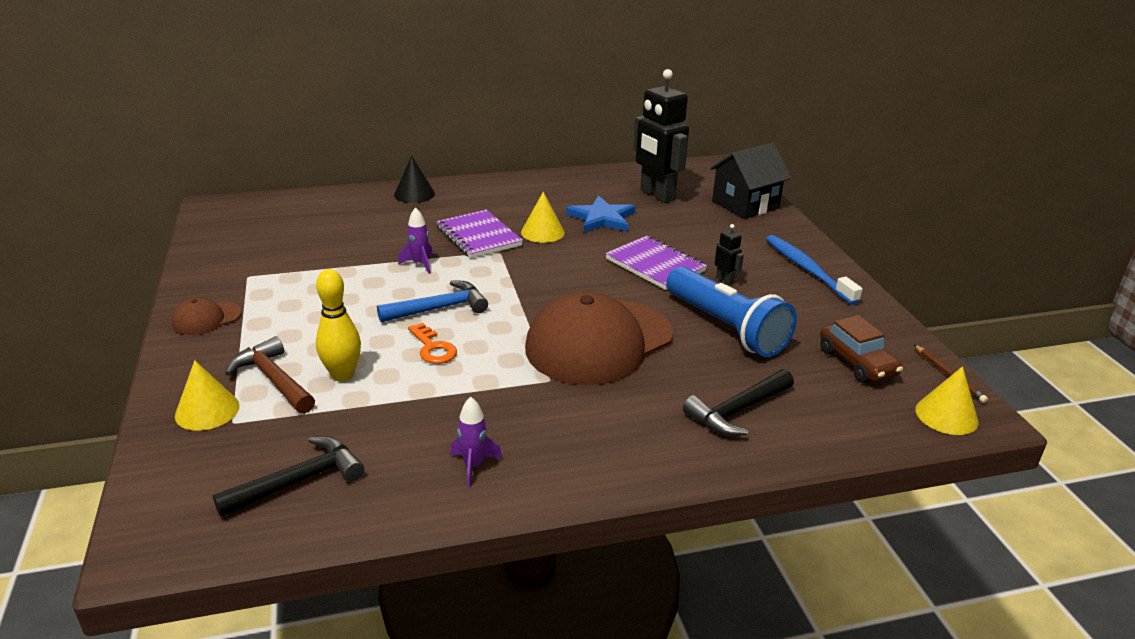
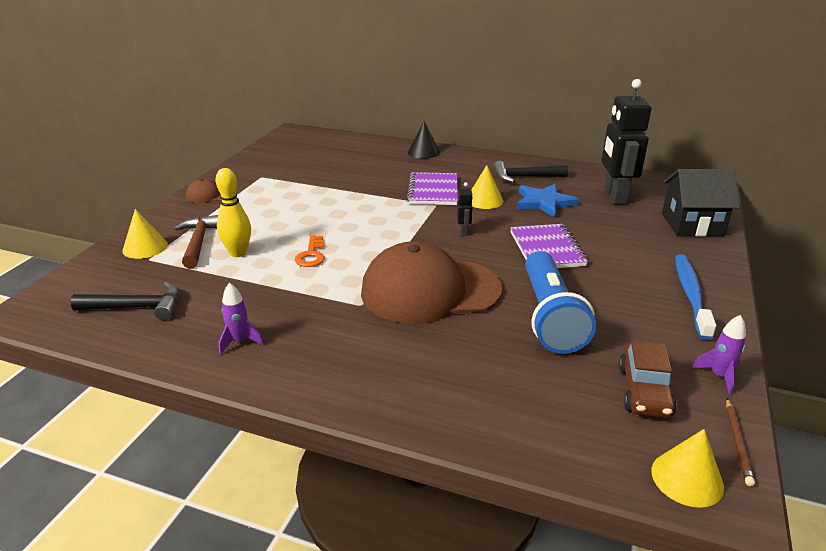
camera: 35 degrees right, 0 degrees up
(420, 264) = (371, 198): purple rocket -> purple rocket (719, 376)
(439, 308) = (347, 231): blue hammer -> none
(725, 280) = (595, 279): black robot -> black robot (463, 232)
(737, 411) = (478, 385): black hammer -> black hammer (524, 177)

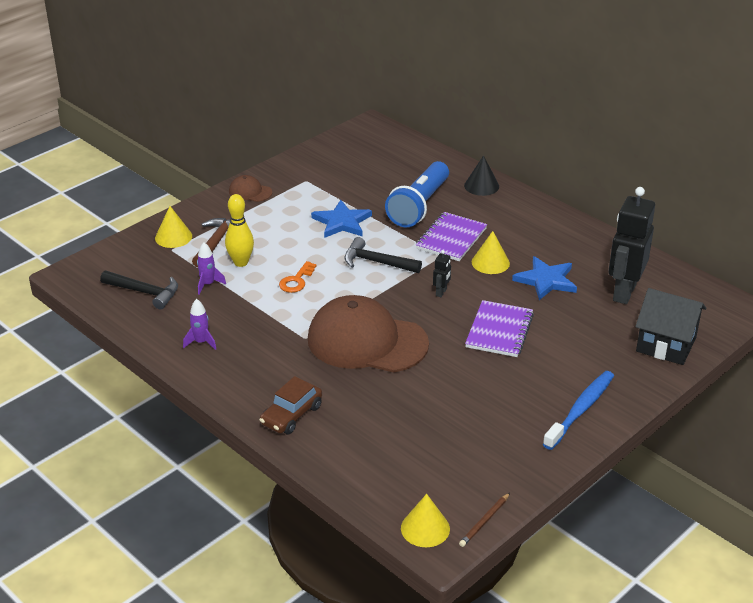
camera: 25 degrees right, 5 degrees up
(320, 199) = (342, 222): none -> blue star
(524, 177) = (556, 245): black hammer -> black hammer (377, 262)
(550, 316) = (442, 392): blue flashlight -> blue flashlight (419, 206)
(644, 391) = (456, 468): brown car -> brown car (291, 415)
(719, 376) = (525, 477): purple rocket -> purple rocket (208, 284)

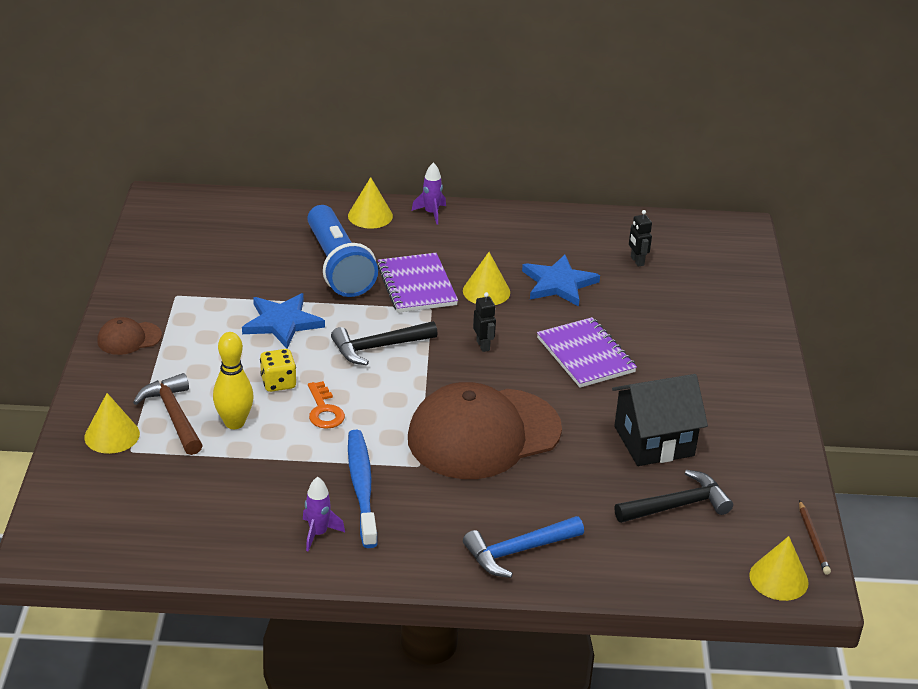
camera: 45 degrees left, 0 degrees up
(144, 292) = (172, 516): black hammer -> black hammer (677, 505)
(208, 284) = (233, 467): purple rocket -> purple rocket (431, 213)
(291, 415) = (518, 551): brown car -> blue hammer
(293, 253) = (278, 383): none -> yellow dice
(481, 186) = (370, 216): black cone -> yellow cone
(580, 410) = (748, 390): blue toothbrush -> blue toothbrush (361, 487)
(623, 292) = (637, 261): black robot -> black robot, size x0.42
(666, 344) = (732, 292): black house -> black house (654, 441)

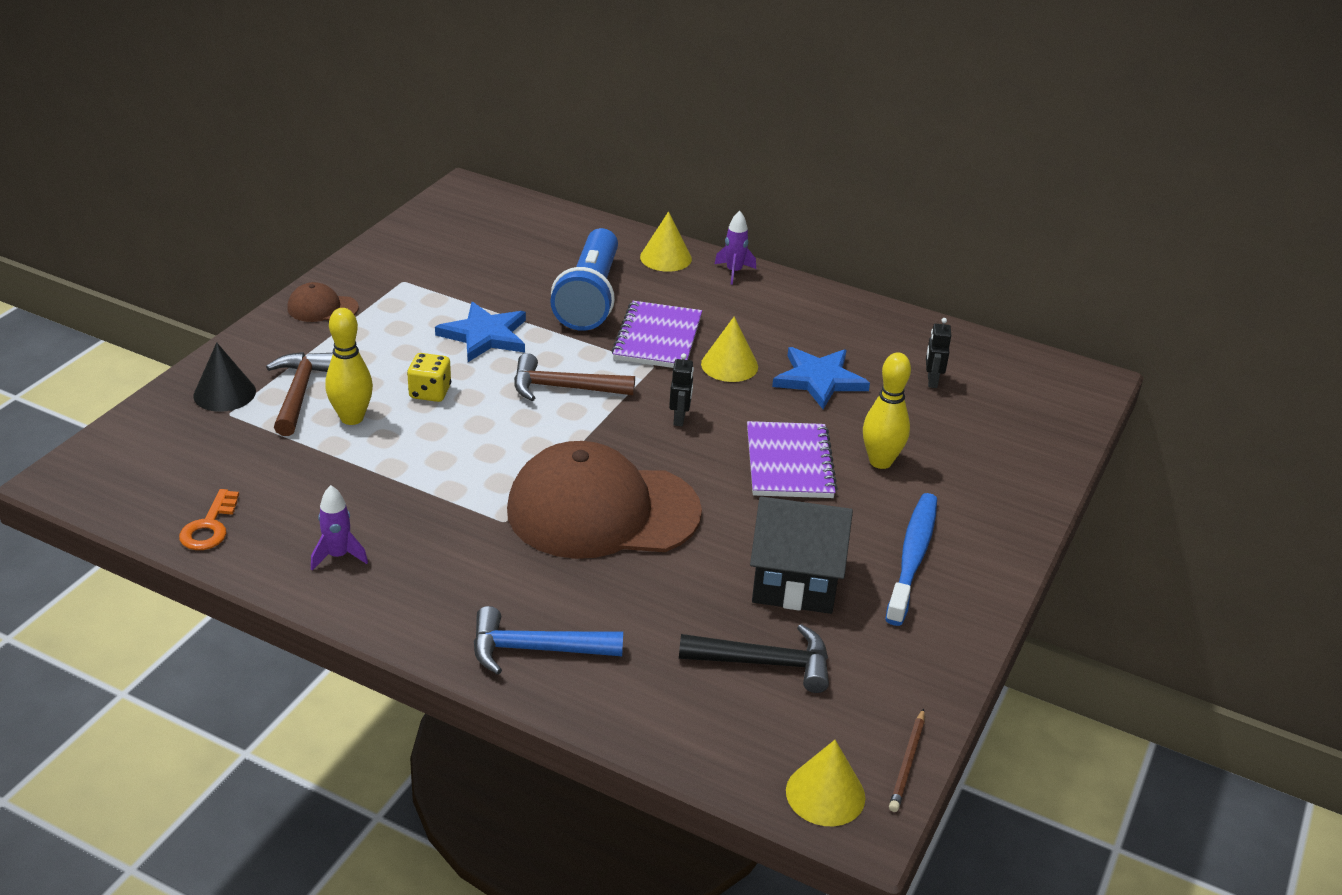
camera: 25 degrees right, 0 degrees up
(112, 435) = (224, 393): yellow cone -> black cone
(324, 410) = (453, 434): orange key -> orange key (209, 527)
(361, 487) = (424, 523): blue toothbrush -> blue toothbrush (912, 557)
(378, 347) = (564, 388): black hammer -> brown hammer
(646, 334) = (880, 461): none -> yellow bowling pin

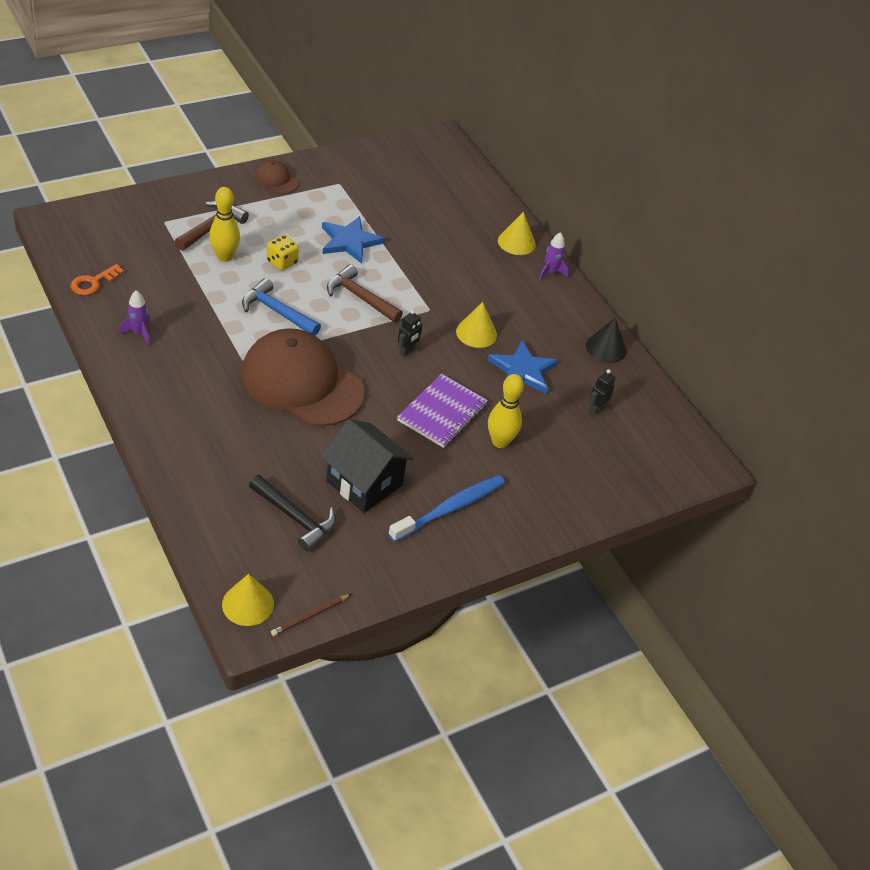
camera: 30 degrees right, 10 degrees up
(224, 393) = (173, 208): black cone -> black cone (606, 348)
(535, 649) = (184, 440): blue hammer -> blue hammer (277, 312)
(590, 297) = (439, 246): blue flashlight -> none
(657, 338) = (451, 293): purple notebook -> none

